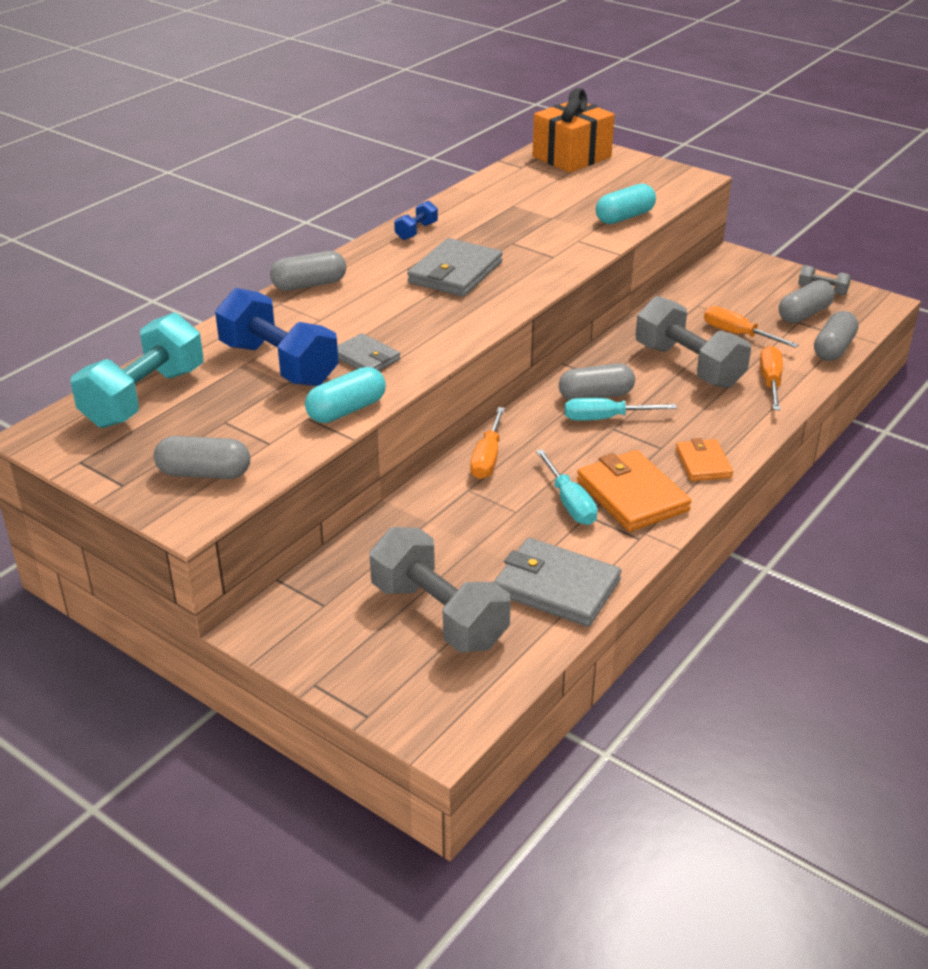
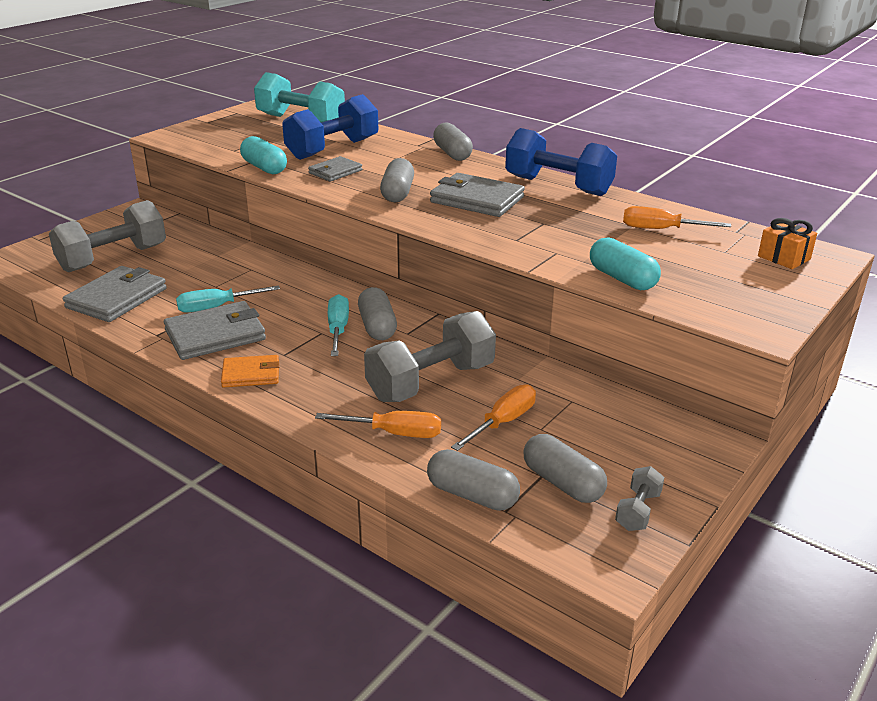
camera: 90 degrees right, 5 degrees down
(204, 473) = (208, 137): grey capsule -> grey capsule (397, 193)
(416, 231) = (558, 186): blue dumbbell -> blue dumbbell, size x2.20
(487, 458) = (290, 276): orange screwdriver -> orange screwdriver (661, 229)
(571, 157) = (784, 257): orange gift -> orange gift, size x0.53
(632, 495) = (215, 335): orange wallet -> grey wallet

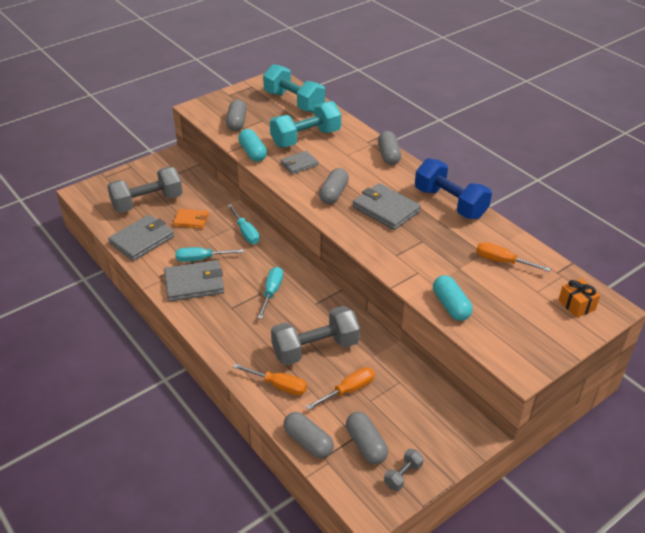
camera: 15 degrees right, 10 degrees up
(251, 374) = (207, 321): orange wallet -> orange wallet (191, 220)
(273, 272) = (245, 232): none -> turquoise screwdriver
(333, 149) = (306, 138): blue dumbbell -> turquoise dumbbell
(377, 327) = (297, 294): grey capsule -> grey capsule (237, 123)

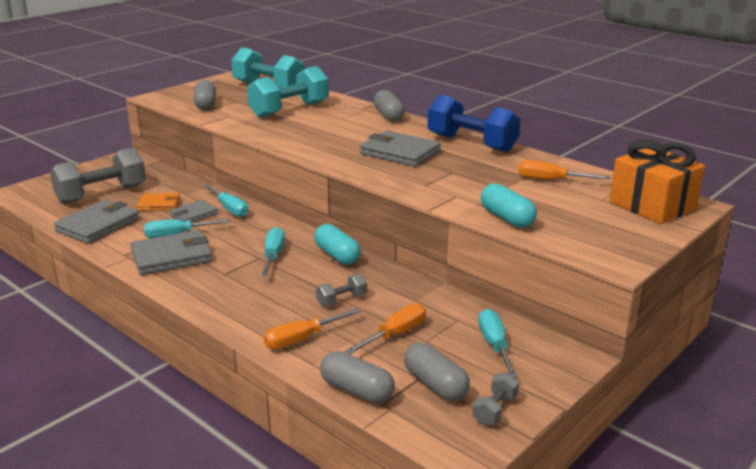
camera: 10 degrees left, 15 degrees down
(253, 153) = (230, 123): turquoise capsule -> turquoise capsule (337, 255)
(278, 385) = (302, 339): orange screwdriver -> orange screwdriver turned 135 degrees clockwise
(299, 164) = (287, 128): grey wallet -> grey wallet (194, 214)
(315, 348) = (341, 300): grey dumbbell -> grey dumbbell, size x0.46
(334, 194) = (334, 146): grey capsule -> none
(420, 413) = (494, 345): none -> turquoise screwdriver
(576, 305) = (652, 206): orange gift -> orange gift, size x1.89

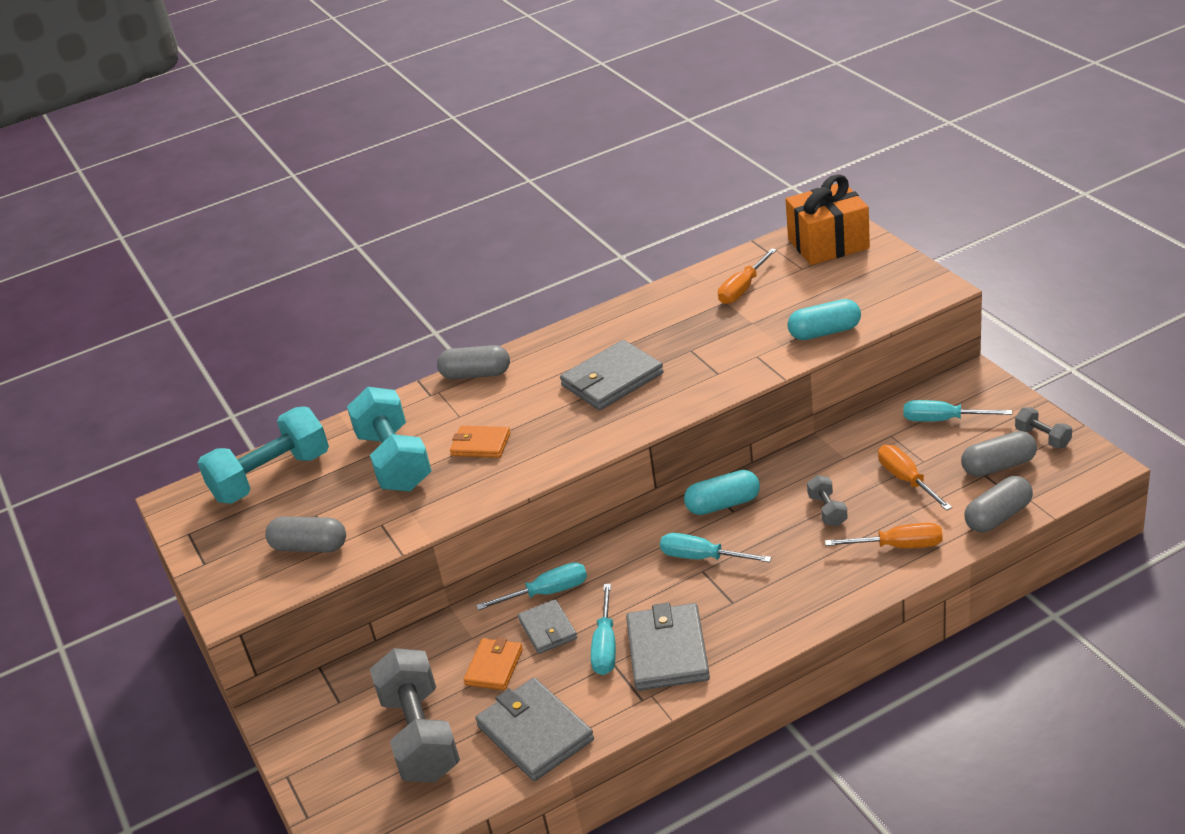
camera: 65 degrees left, 10 degrees up
(302, 339) = (898, 546): orange screwdriver -> orange screwdriver turned 75 degrees counterclockwise
(311, 127) = (480, 444): none -> orange wallet
(471, 143) = (611, 323): blue dumbbell -> none

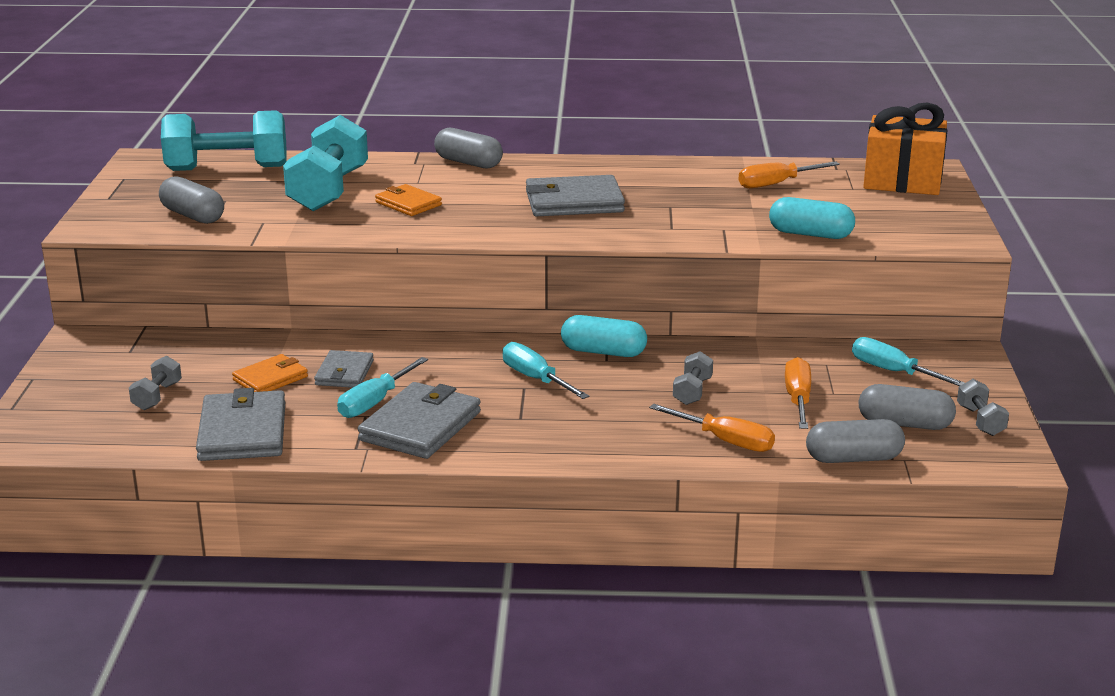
camera: 25 degrees right, 10 degrees down
(421, 736) = (157, 396): grey dumbbell -> grey dumbbell, size x0.46
(547, 593) = (376, 350): turquoise screwdriver -> none

